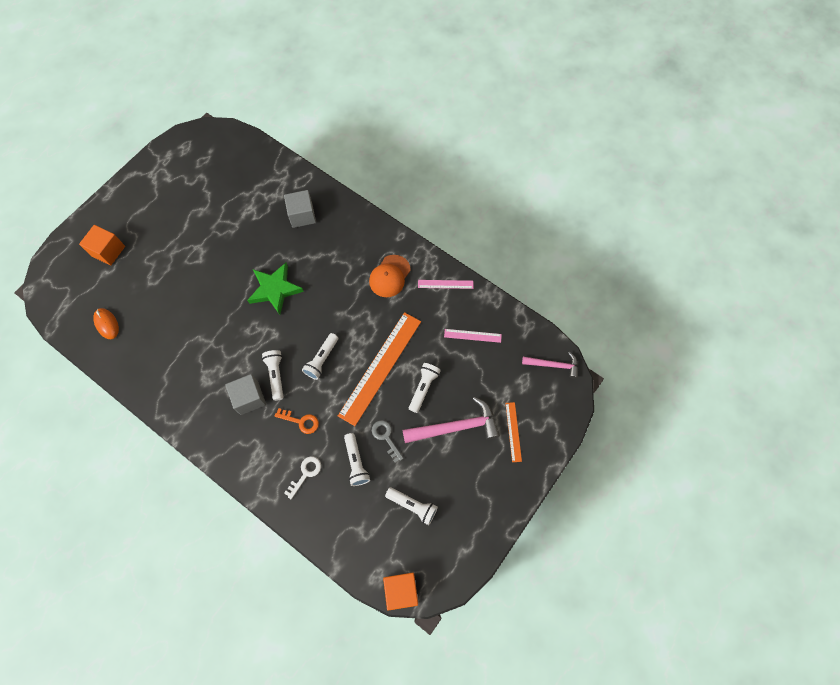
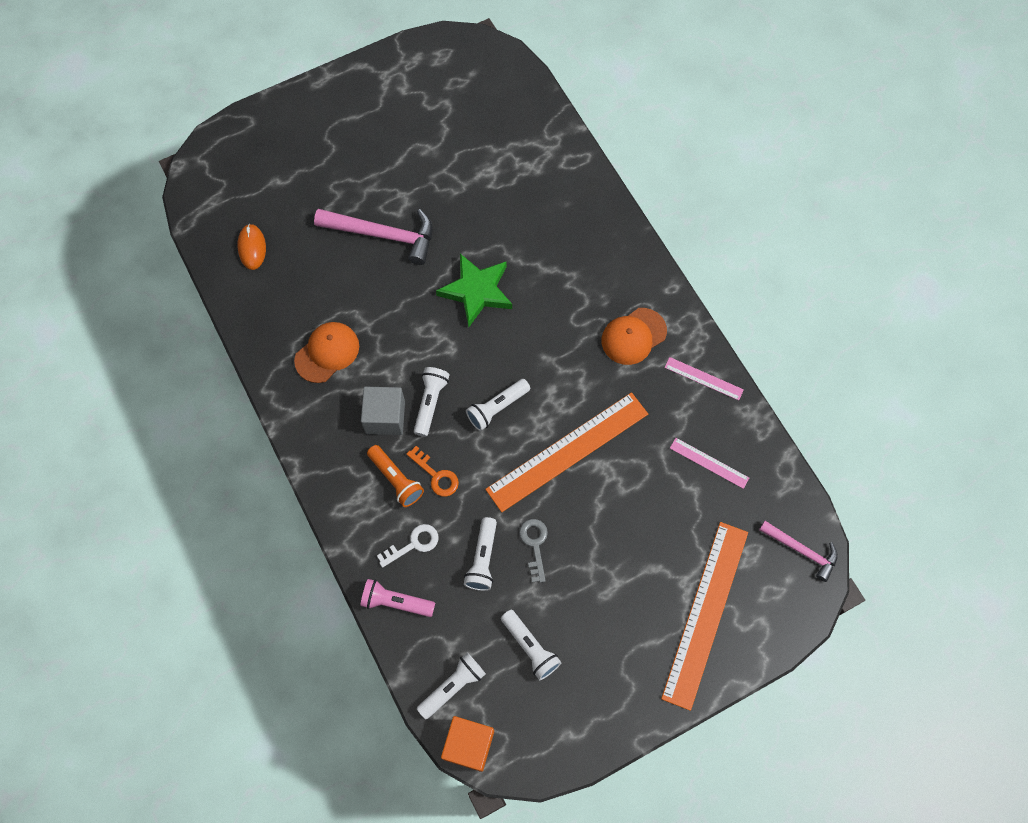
camera: 25 degrees right, 0 degrees up
(108, 251) = (291, 155): orange cube -> none
(190, 372) = (327, 353): none -> orange cap
(275, 436) = (396, 479): none -> orange flashlight
(302, 215) = (554, 207): grey cube -> none
(310, 518) = (396, 602): none -> pink flashlight
(423, 388) = (612, 503): white flashlight -> white flashlight (452, 686)
(456, 427) = (632, 572): pink hammer -> pink hammer (383, 235)
(513, 431) = (705, 613): orange ruler -> orange ruler, size x2.18

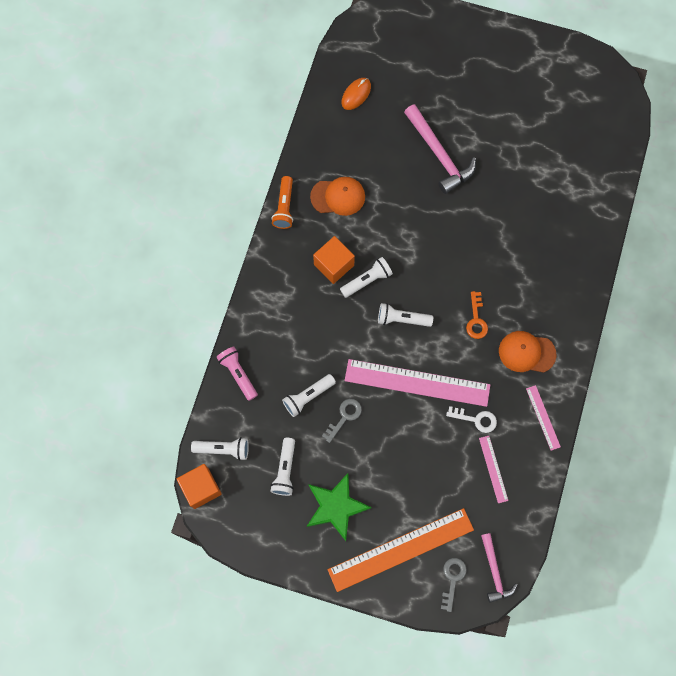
camera: 45 degrees right, 5 degrees up
(385, 417) = (334, 265): grey cube -> orange cube
(396, 479) = (305, 306): orange flashlight -> orange flashlight (284, 207)
(413, 544) = (279, 351): white key -> white key (476, 419)
(436, 475) = (329, 325): orange key -> orange key (476, 320)
(476, 291) = (460, 239): green star -> green star (336, 507)
(568, 451) = (417, 383): orange ruler -> pink ruler
(775, 594) = (452, 579): none -> grey key

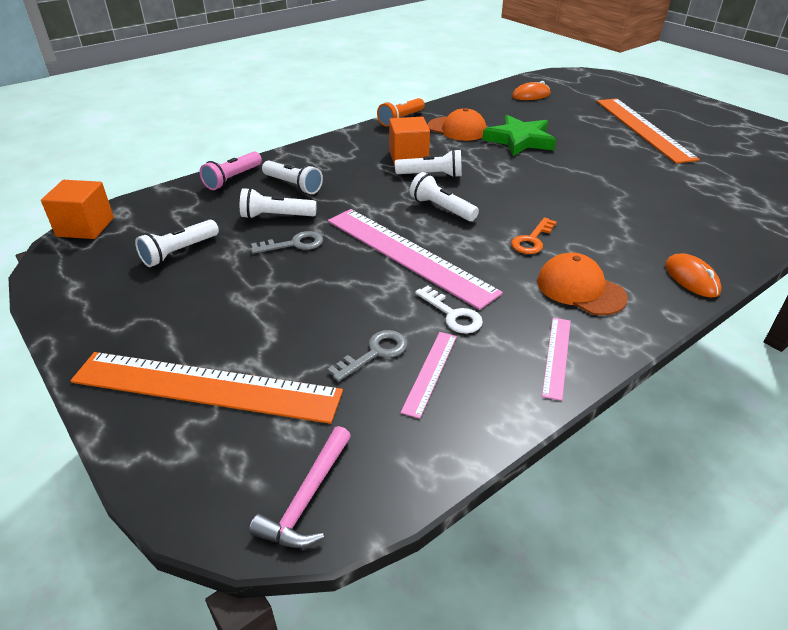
camera: 35 degrees right, 35 degrees down
(223, 449) = (146, 213): white flashlight -> white flashlight (293, 185)
(238, 374) = (233, 179): pink flashlight -> pink flashlight turned 150 degrees counterclockwise
(336, 507) = (187, 305): green star -> green star (519, 140)
(439, 154) = (585, 139): pink hammer -> none
(452, 579) = (232, 466): grey key -> grey key (375, 353)
(471, 109) = (643, 128): none -> orange ruler
(578, 303) = (691, 278): none -> orange mouse

